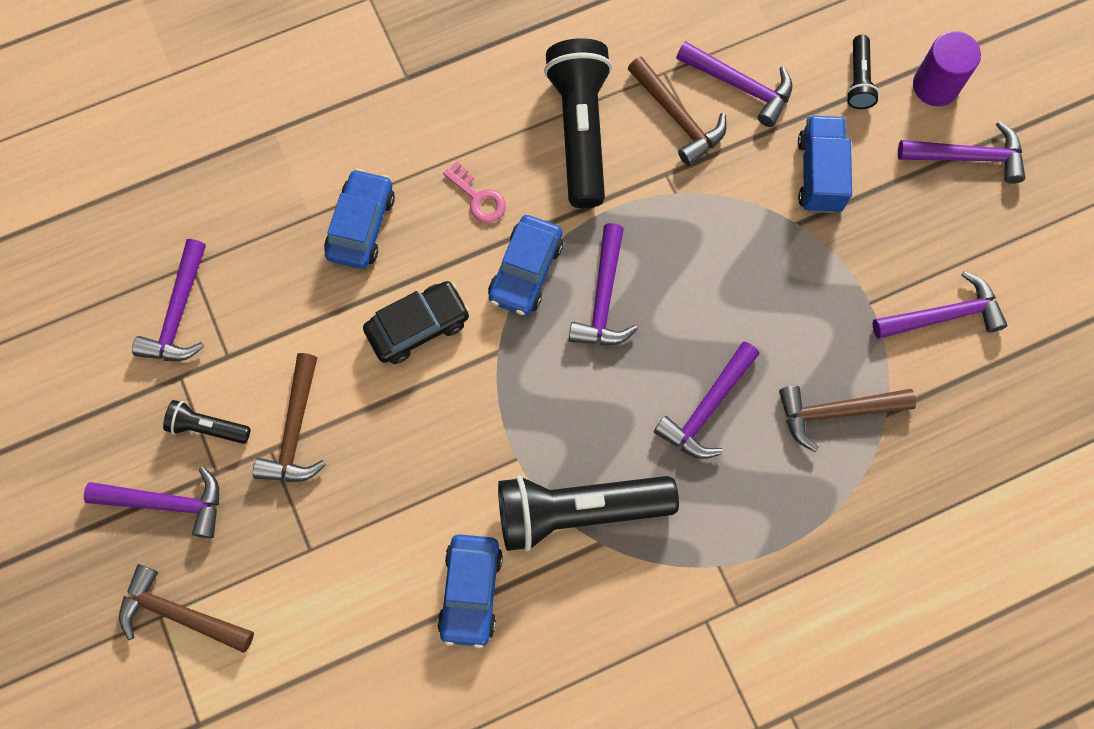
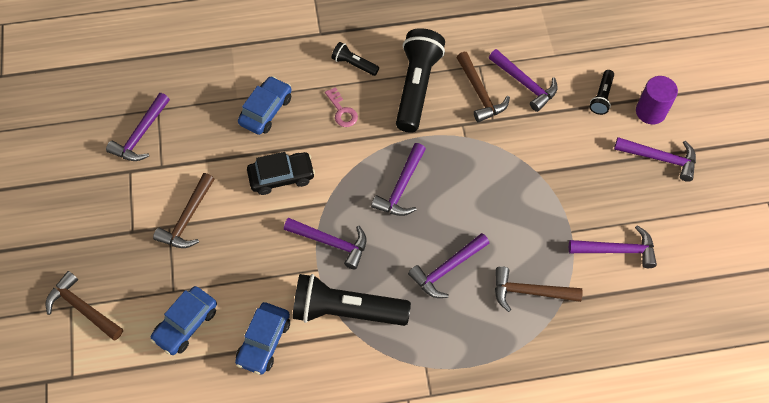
camera: 15 degrees right, 10 degrees down
(167, 503) = (97, 241): purple hammer -> purple hammer (331, 242)
(207, 427) = (136, 204): black flashlight -> black flashlight (354, 64)
(526, 271) = (358, 160): blue car -> blue car (186, 324)
(819, 174) = (560, 146): blue truck -> none

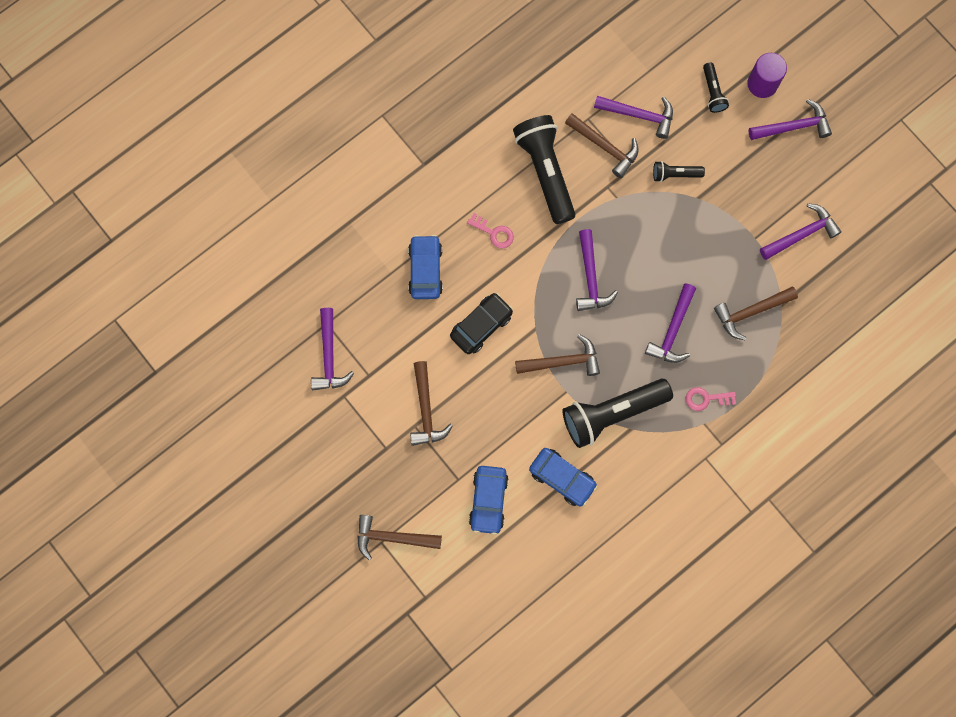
camera: 30 degrees left, 15 degrees up
(264, 341) = (562, 478): blue car -> blue car turned 45 degrees counterclockwise
(331, 242) = (563, 361): purple hammer -> brown hammer
(354, 64) = (475, 179): black flashlight -> black flashlight (675, 174)
(441, 345) = (706, 399): none -> pink key

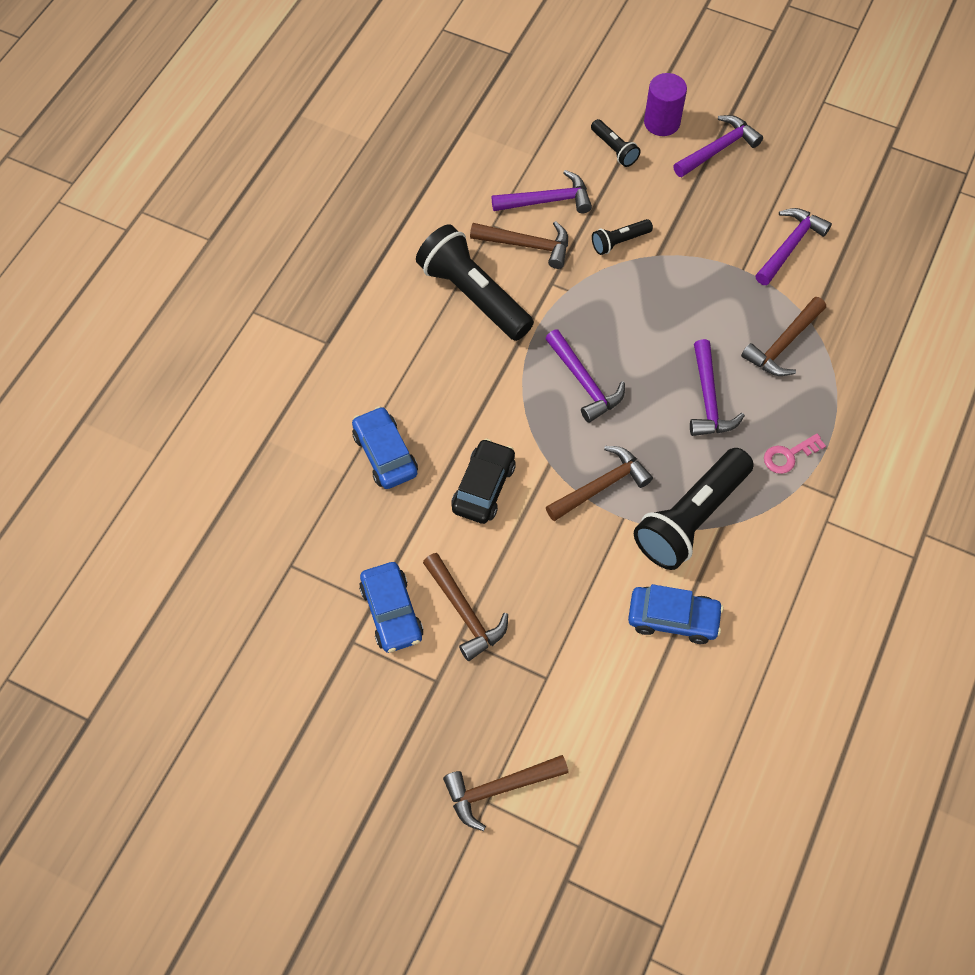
camera: 25 degrees left, 15 degrees down
(329, 356) = (312, 602): purple hammer -> none
(488, 500) = (597, 686): blue car -> blue car (392, 612)
(494, 233) = (447, 381): pink key -> none

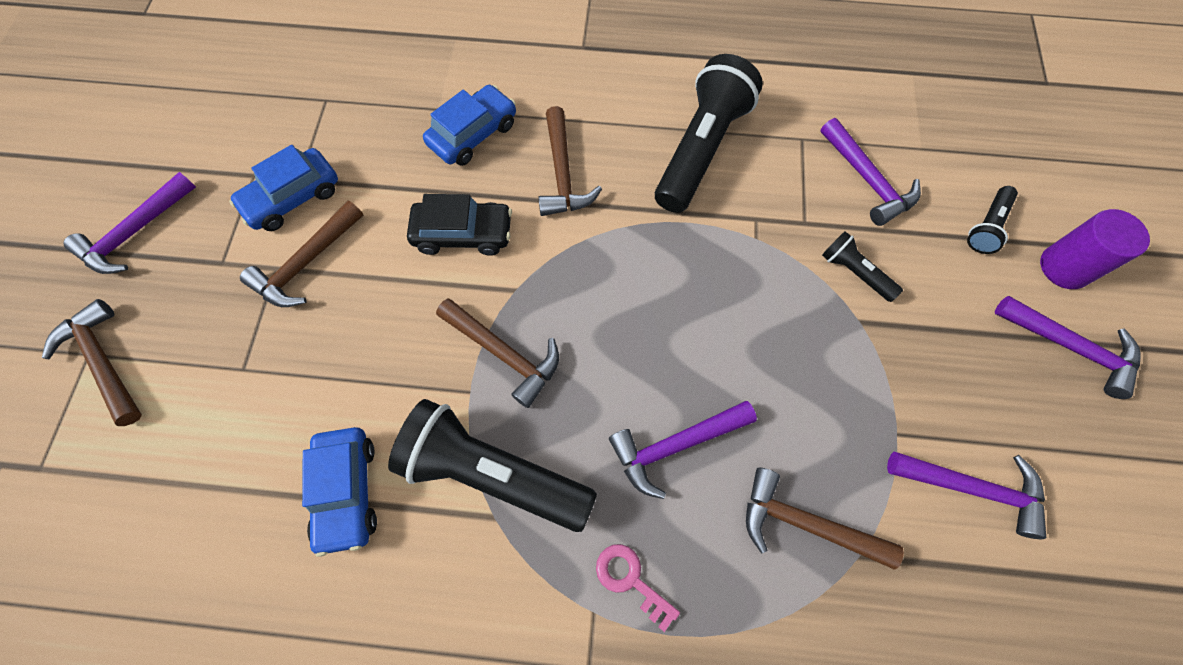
camera: 70 degrees right, 5 degrees up
(527, 245) = (795, 179): brown hammer -> brown hammer (563, 174)
(584, 382) = (637, 294): purple hammer -> purple hammer (135, 233)

